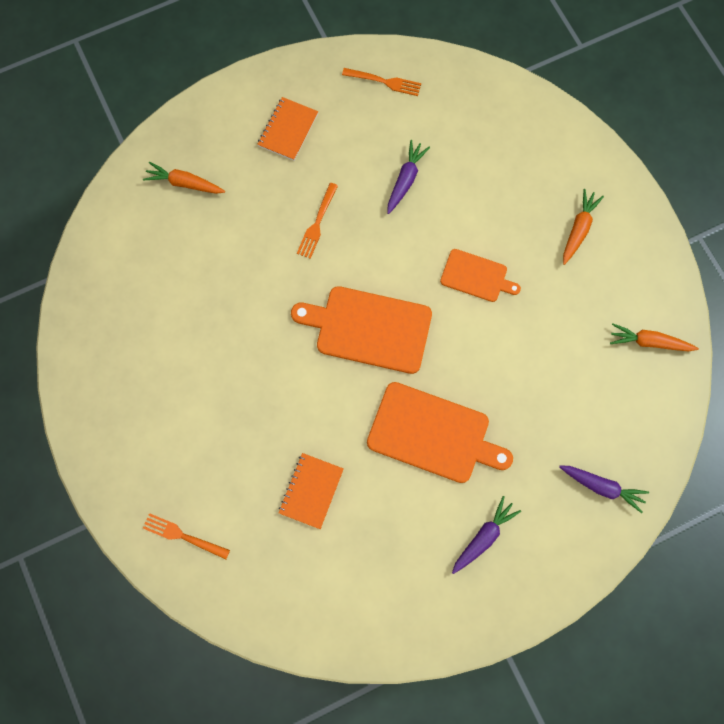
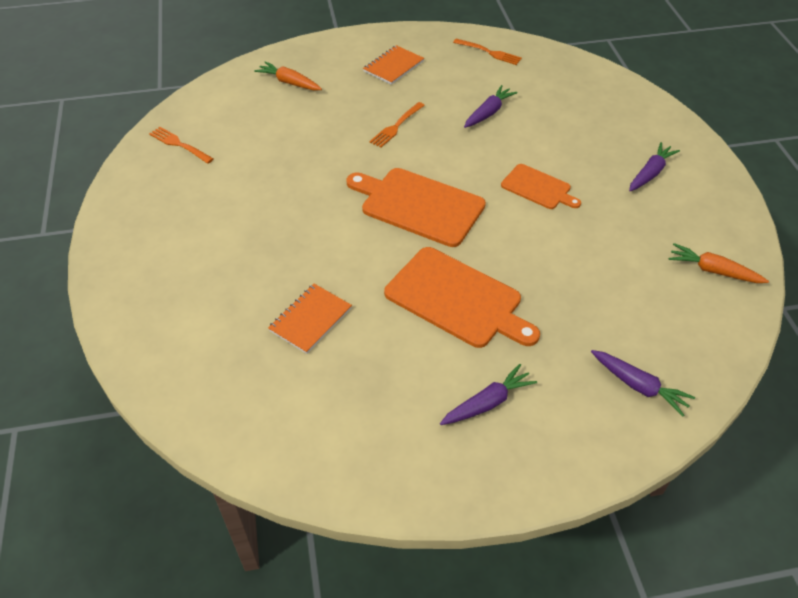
camera: 15 degrees right, 25 degrees down
(182, 536) = (160, 328): orange fork -> orange fork (179, 144)
(578, 229) = (650, 173): orange carrot -> purple carrot

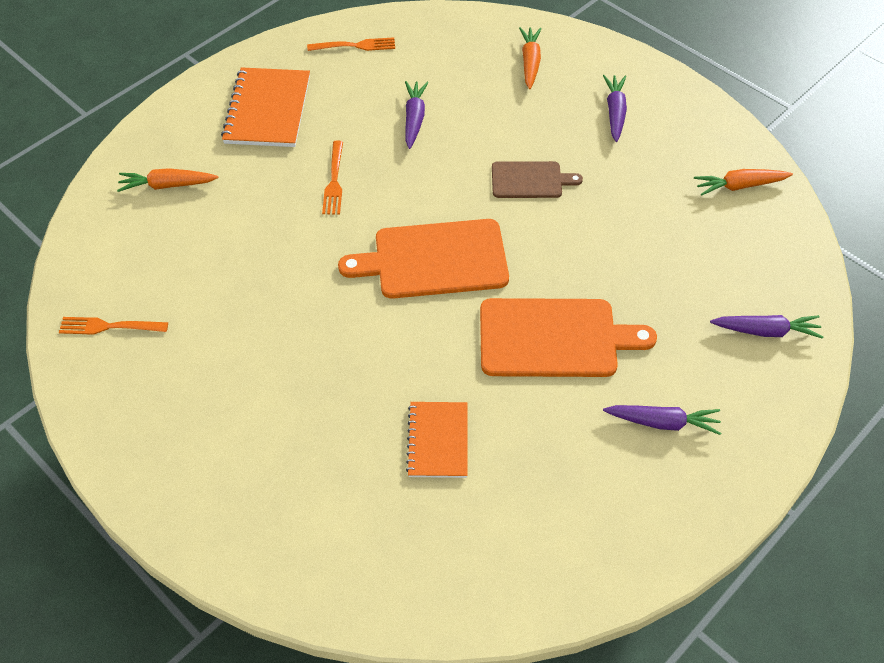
camera: 35 degrees left, 5 degrees up
(393, 66) = (268, 110): orange notebook -> orange notebook, size x1.55
(488, 402) = (663, 422): purple carrot -> purple carrot turned 75 degrees clockwise
(538, 188) = (530, 180): orange cutting board -> brown cutting board
(611, 113) = (530, 62): none -> orange carrot

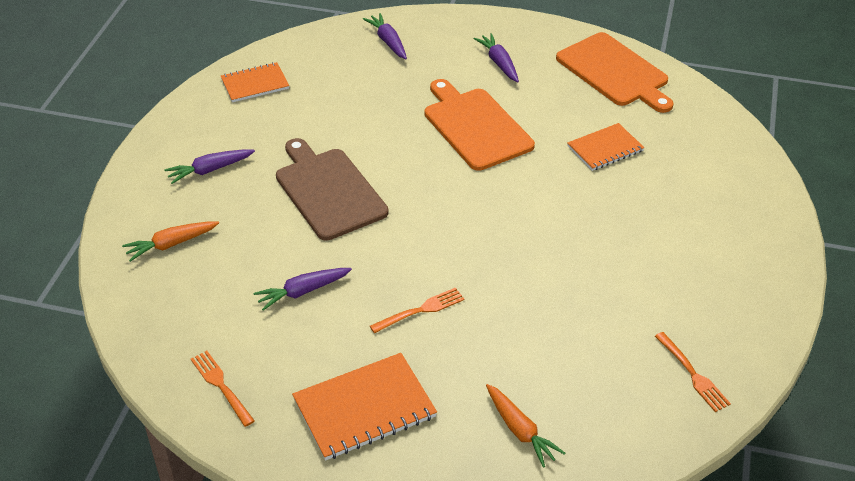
camera: 120 degrees left, 10 degrees down
(434, 260) = (456, 211): orange cutting board -> orange cutting board (615, 72)
(530, 180) = (328, 191): brown cutting board -> brown cutting board, size x1.74
(739, 186) = (255, 84): orange carrot -> orange notebook

